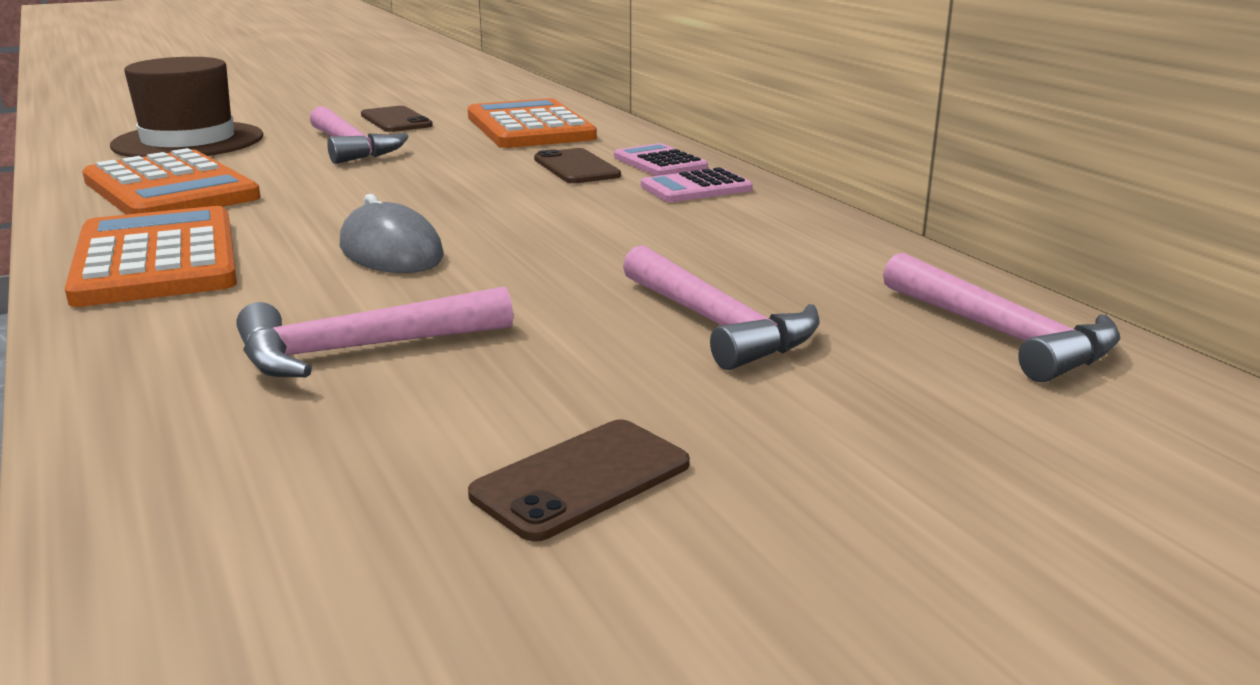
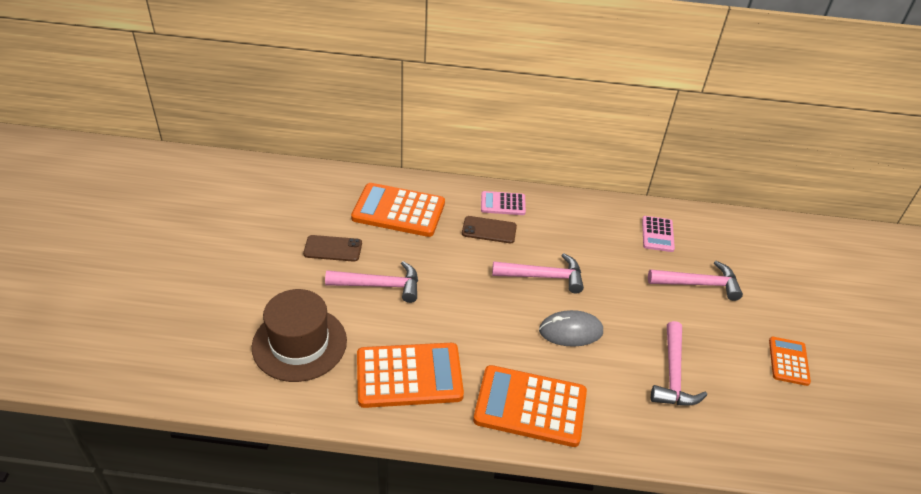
camera: 60 degrees left, 20 degrees up
(581, 479) = (788, 361): brown phone -> orange calculator
(696, 188) = (549, 213): pink calculator -> pink calculator (657, 234)
(1001, 335) = (738, 234): pink hammer -> pink hammer (543, 277)

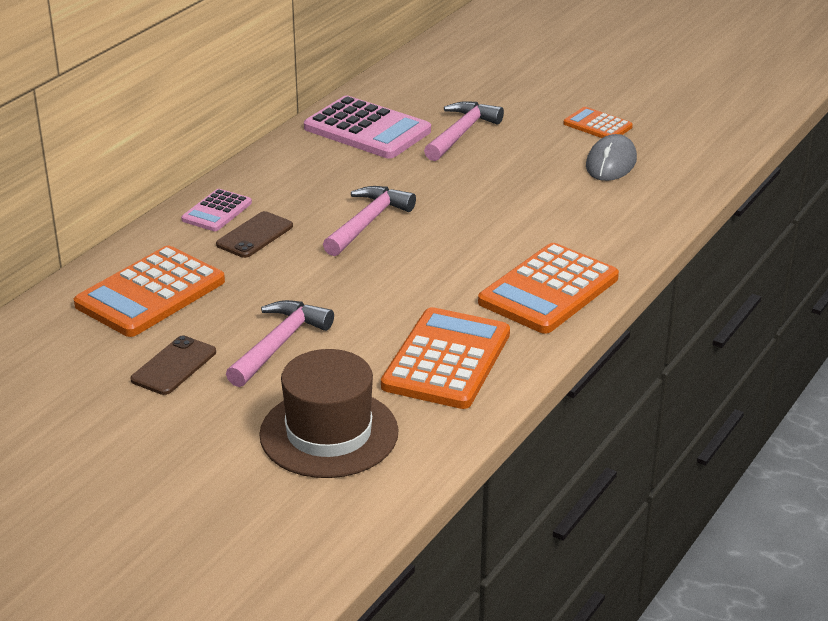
camera: 60 degrees left, 10 degrees down
(570, 331) = (464, 232): grey mouse -> grey mouse (611, 163)
(657, 234) = (367, 130): pink calculator -> pink calculator, size x1.85
(673, 374) = (568, 192): pink hammer -> none

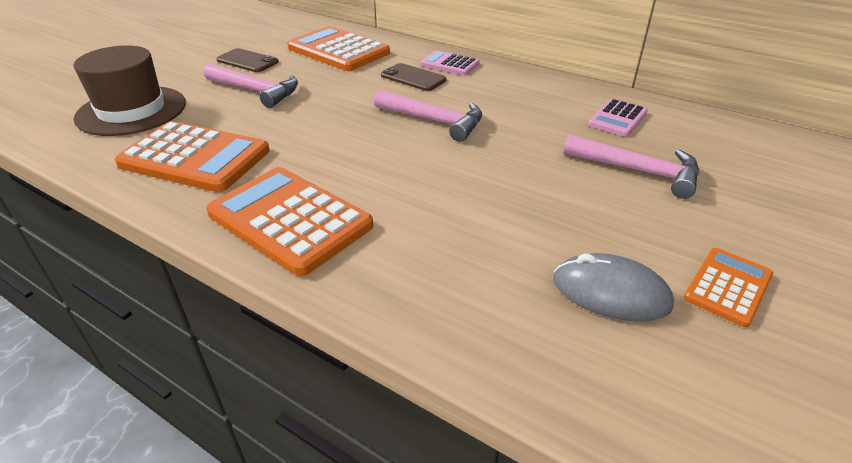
camera: 90 degrees right, 5 degrees up
(367, 130) = (617, 118): pink calculator -> pink calculator, size x0.54

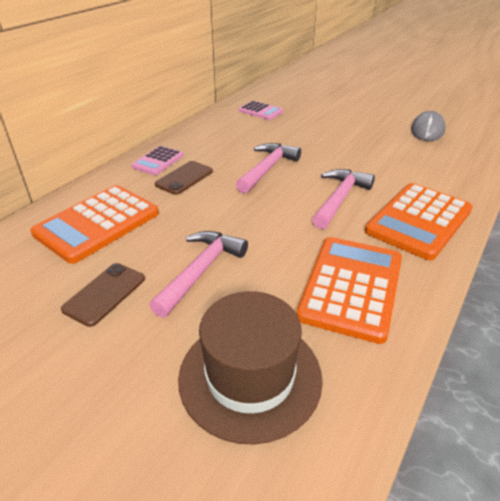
camera: 90 degrees left, 0 degrees up
(638, 171) = (322, 113): pink hammer -> pink hammer (340, 199)
(728, 287) = (409, 109): orange calculator -> none

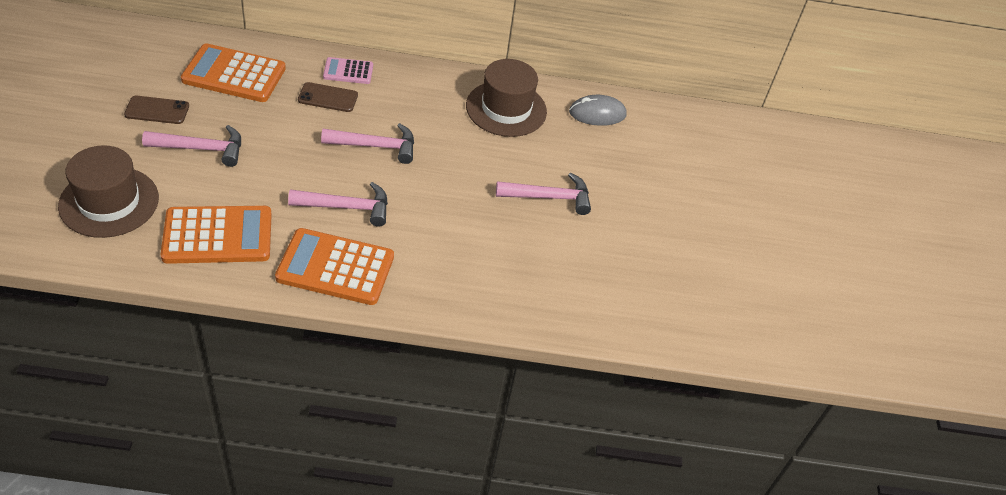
camera: 55 degrees right, 10 degrees up
(260, 111) = (506, 109): pink calculator -> brown hat
(364, 117) = (549, 197): none -> pink hammer
(427, 130) = (549, 258): grey mouse -> grey mouse (597, 113)

